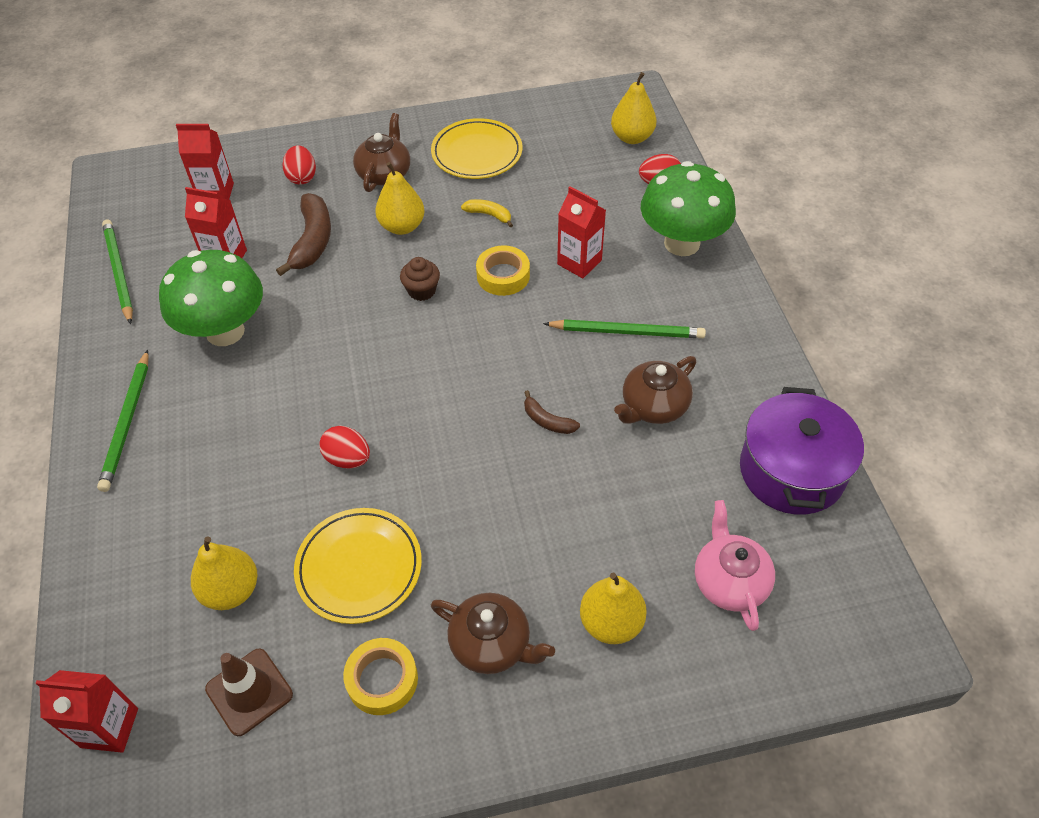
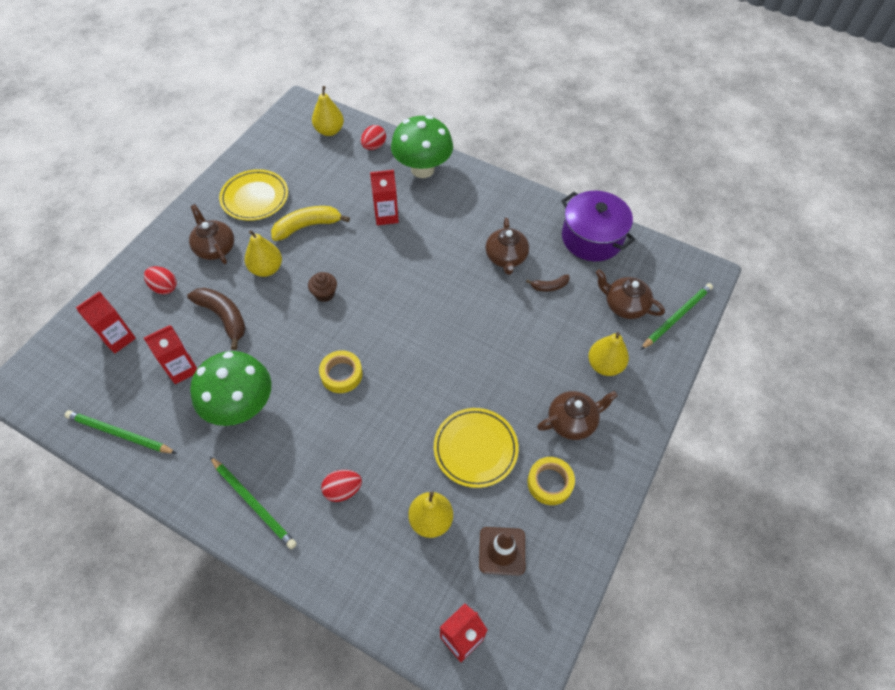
camera: 50 degrees left, 5 degrees up
(348, 459) = (401, 407): red egg -> red egg (343, 490)
(489, 215) = (307, 226): yellow banana -> yellow banana, size x1.86
(503, 276) = (357, 252): yellow tape -> yellow tape (341, 374)
(547, 421) = (470, 304): brown banana -> brown banana (549, 286)
(627, 332) = (451, 232): green pencil -> green pencil (676, 317)
(729, 581) = (624, 305): pink teapot -> brown teapot

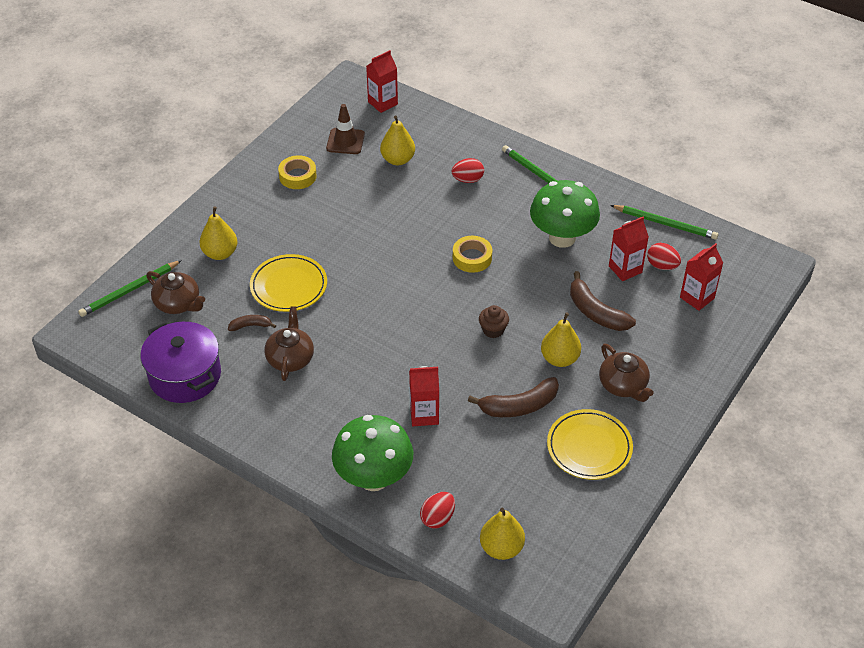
camera: 175 degrees left, 10 degrees down
(164, 287) = (667, 344): red egg -> red egg (662, 266)
(307, 226) = (519, 406): yellow banana -> brown banana
(475, 449) = (355, 200): yellow plate -> yellow plate (289, 286)
(572, 421) = (265, 214): brown teapot -> none

